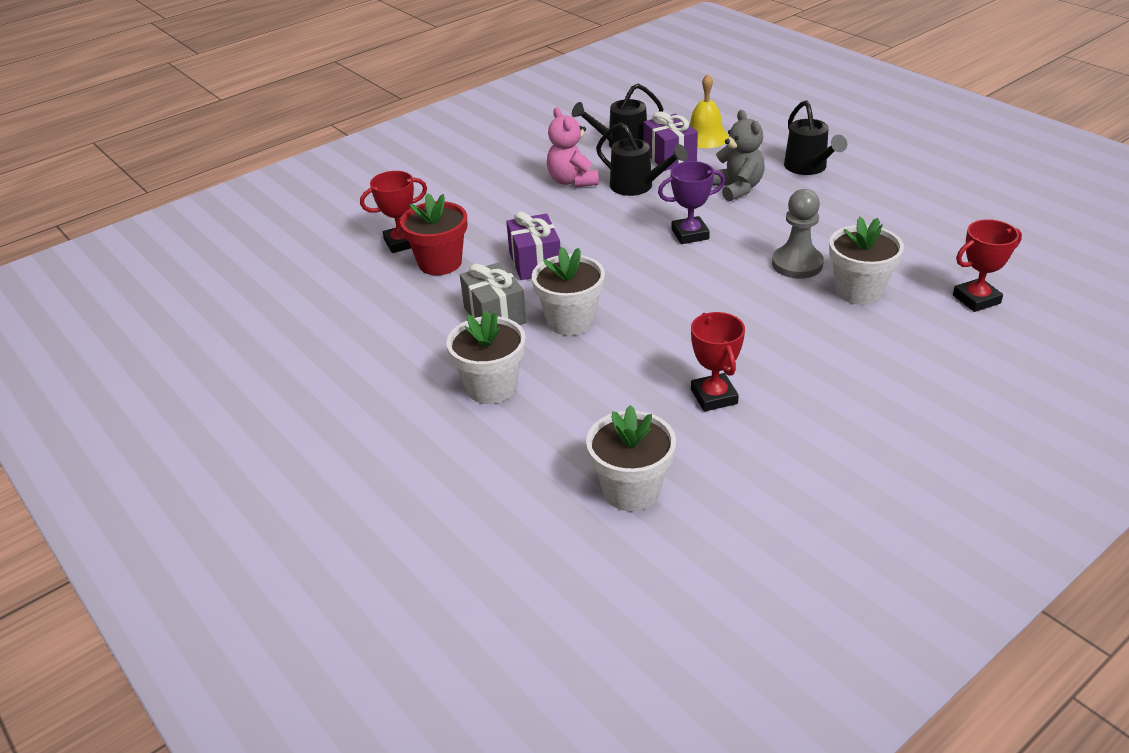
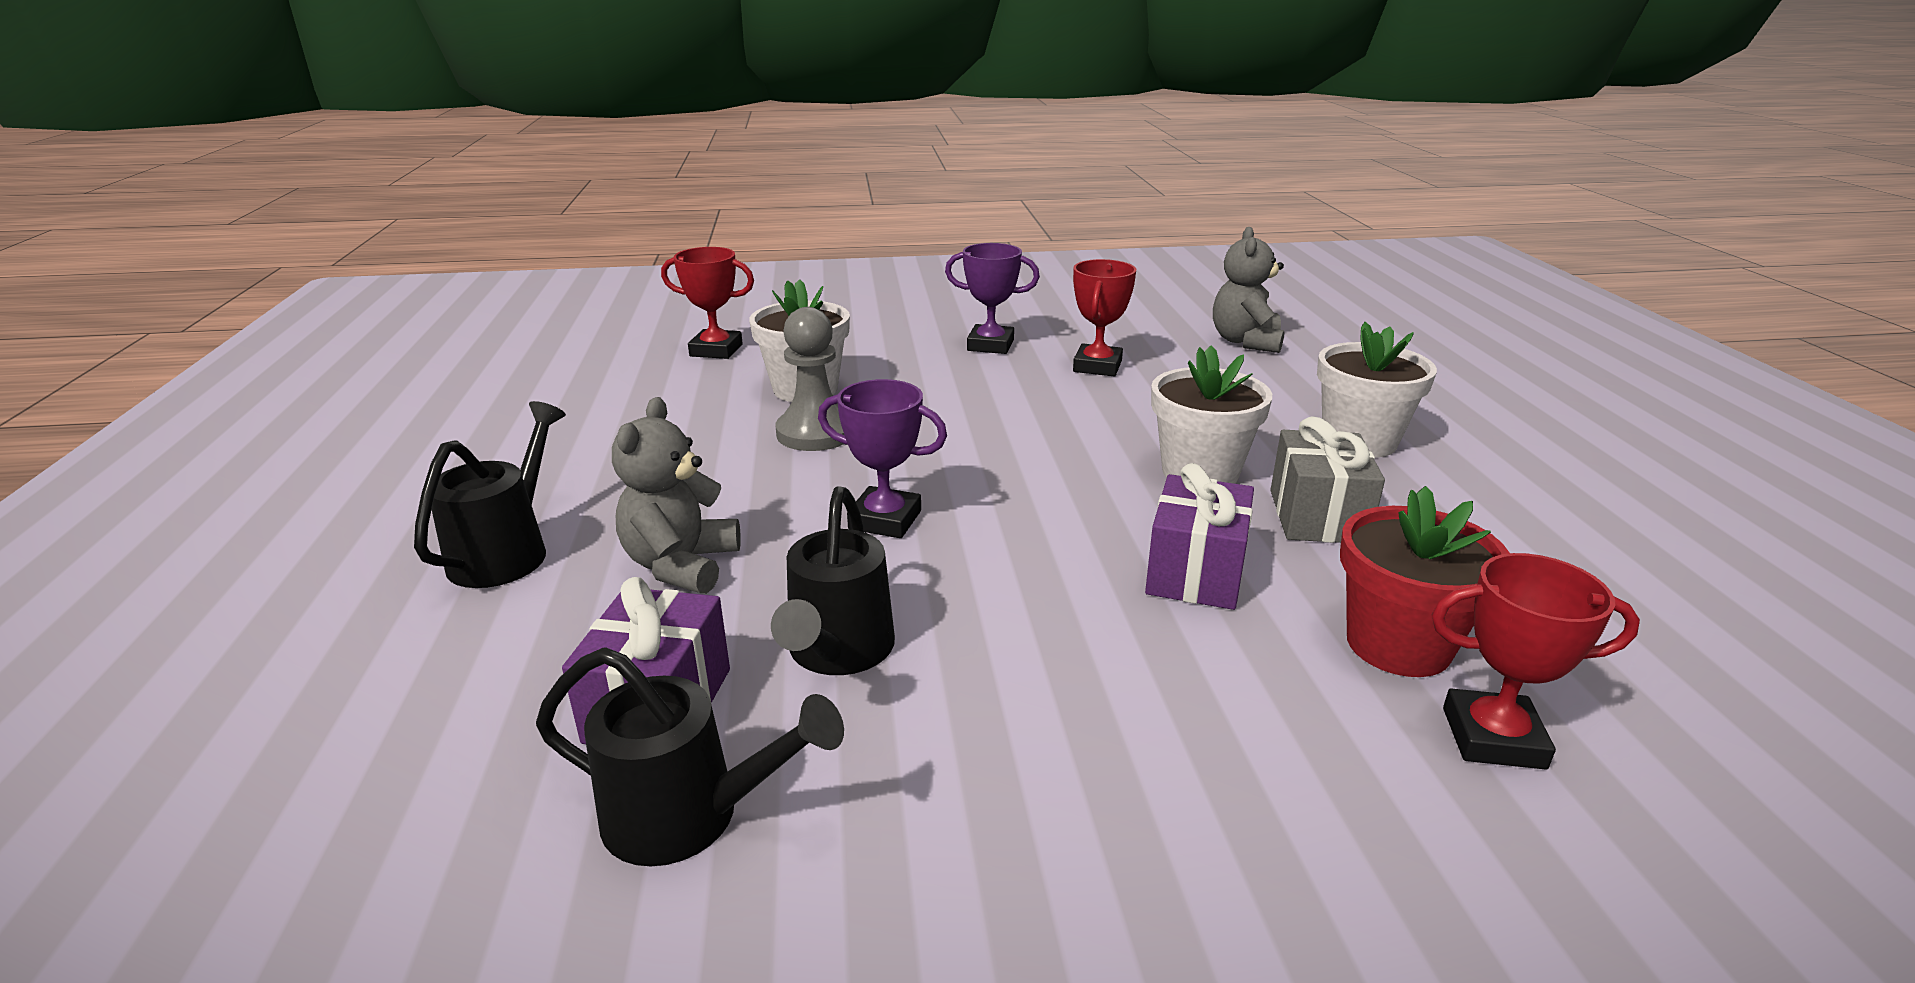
camera: 150 degrees left, 10 degrees down
(572, 181) = (952, 741): pink teddy bear -> none
(631, 490) = (1245, 341): white flower pot -> grey teddy bear
(637, 187) = (837, 653): black watering can -> black watering can turned 150 degrees counterclockwise
(705, 137) = (492, 729): yellow bell -> none
(816, 389) = (990, 345): none -> purple trophy

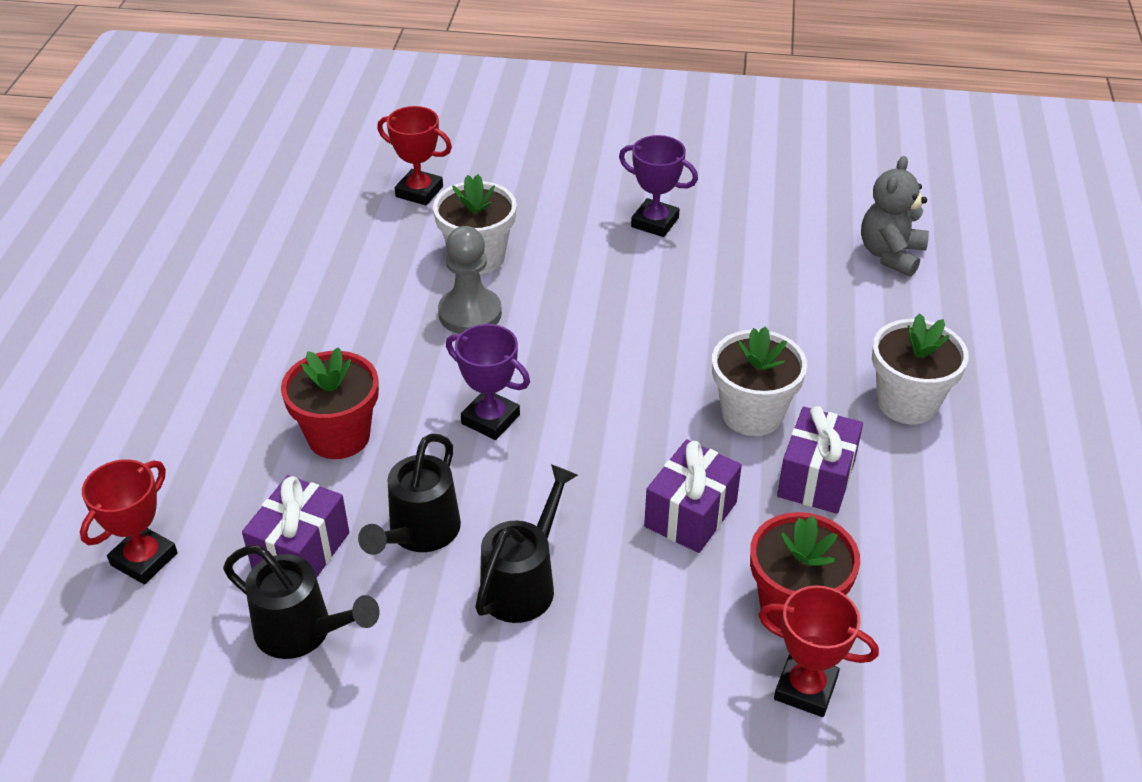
camera: 15 degrees right, 15 degrees up
(507, 552) = (227, 401): black watering can -> black watering can (524, 582)
(681, 565) = (339, 436): grey teddy bear -> red flower pot
(1097, 366) = (735, 268): red trophy -> red trophy (144, 559)
(1317, 516) = (816, 478): grey gift -> purple gift

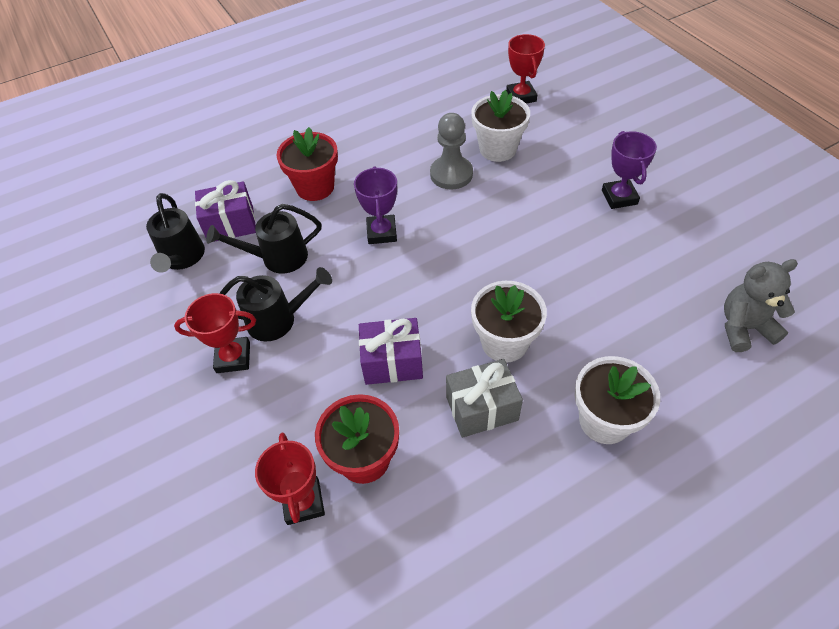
camera: 55 degrees right, 10 degrees up
(144, 559) = (184, 179): red trophy -> red trophy (233, 357)
(816, 478) = (482, 408): purple gift -> grey gift

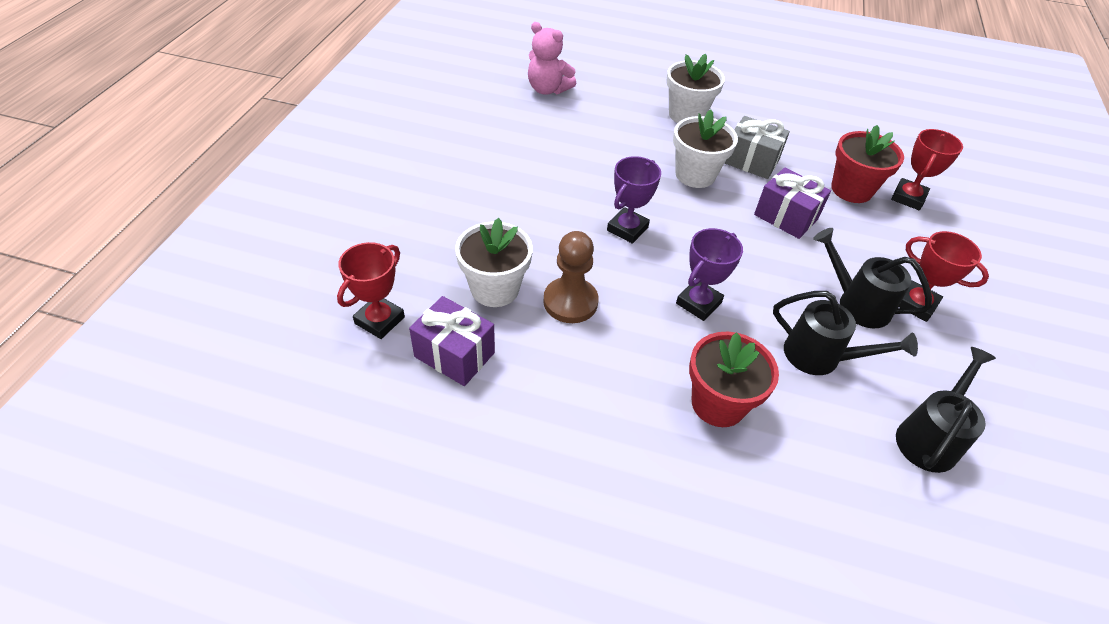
camera: 140 degrees left, 5 degrees down
(231, 224) = (849, 436): purple gift -> purple gift (454, 354)
(451, 174) = (570, 302): grey pawn -> brown pawn
(619, 197) = (479, 181): purple trophy -> purple trophy (627, 229)
(744, 328) = (548, 89): grey teddy bear -> pink teddy bear

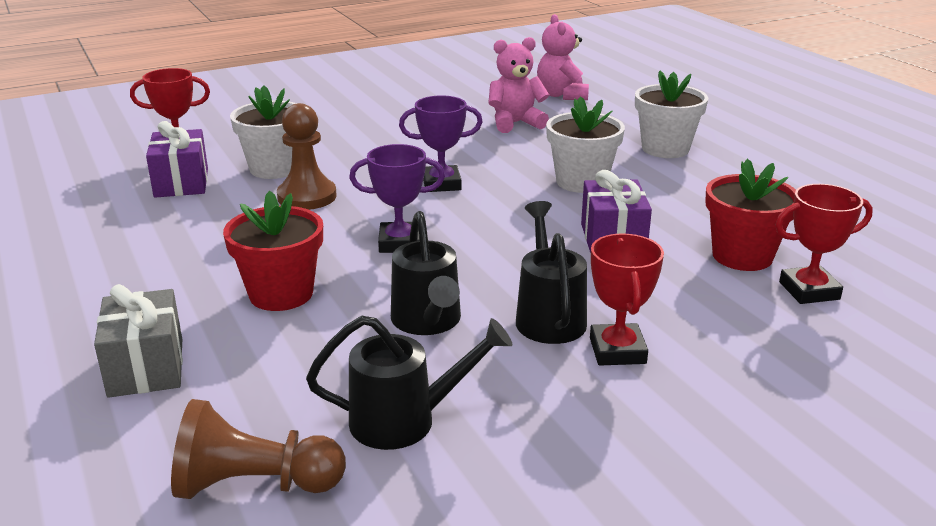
camera: 50 degrees right, 20 degrees down
(568, 137) = (515, 123): none -> pink teddy bear
(751, 161) = (664, 196): grey gift -> grey gift (146, 367)
(956, 550) = (254, 485): none -> brown pawn

